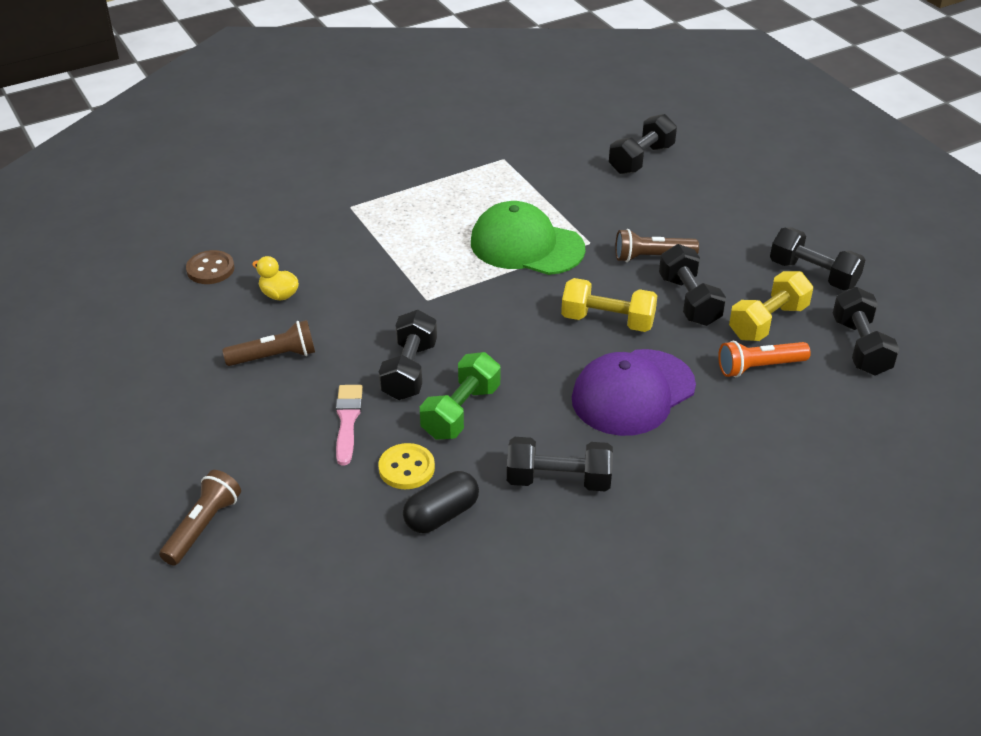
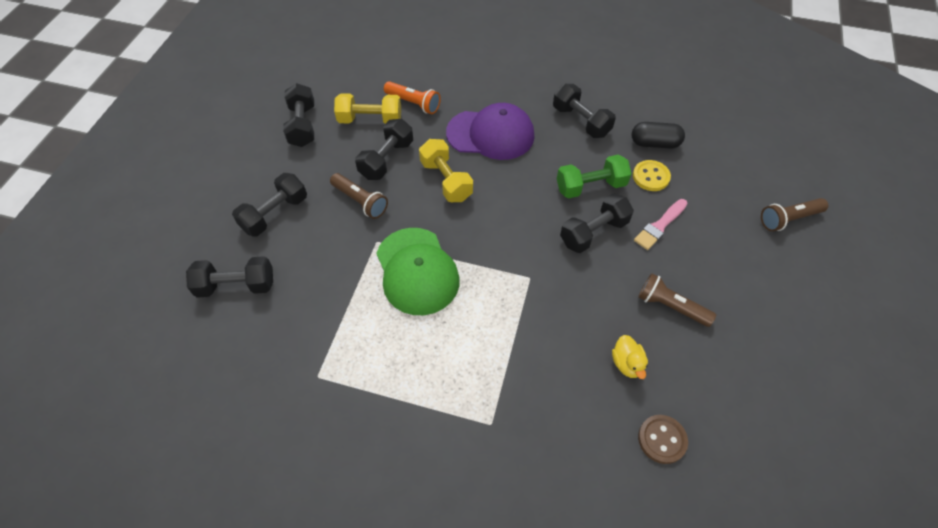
camera: 135 degrees left, 15 degrees up
(860, 347) = (353, 79): black dumbbell -> black dumbbell (274, 214)

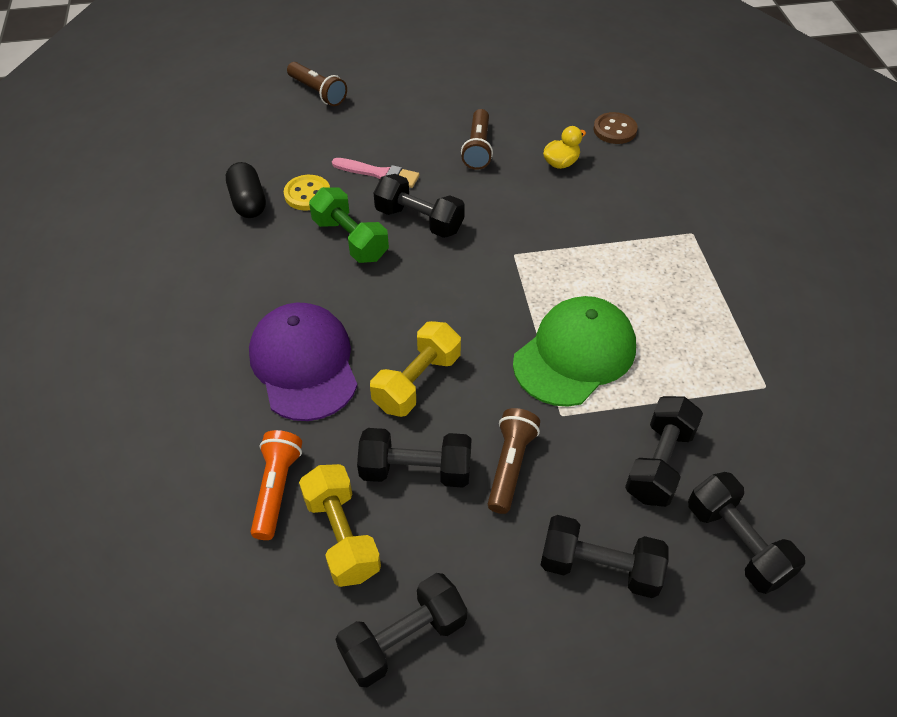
camera: 115 degrees left, 5 degrees down
(581, 121) = (235, 277): black dumbbell -> black dumbbell (659, 463)

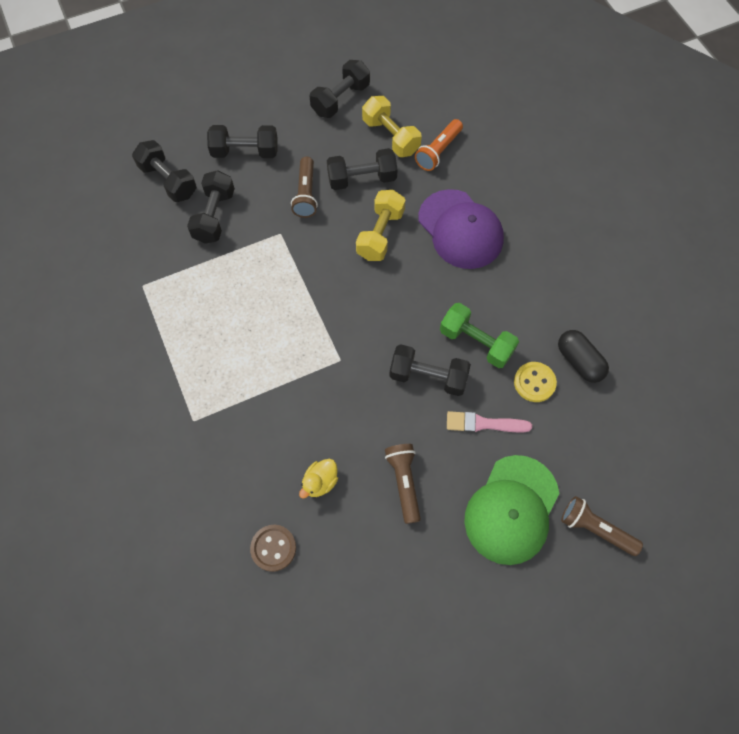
camera: 165 degrees right, 15 degrees up
(277, 489) = (438, 151): orange flashlight -> orange flashlight turned 45 degrees clockwise
(574, 354) = (277, 279): green cap -> green cap (512, 509)

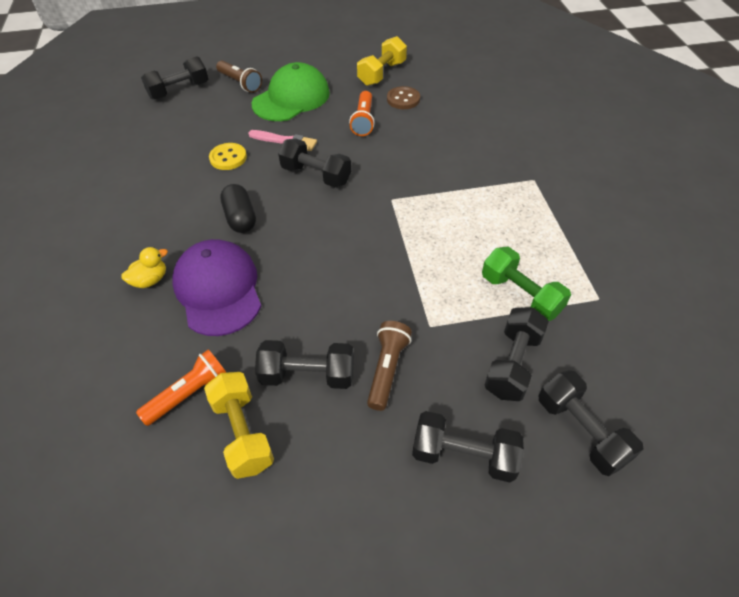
camera: 165 degrees left, 15 degrees down
(273, 548) = (470, 105): brown button -> brown button (403, 99)
(320, 482) = (428, 130): yellow duck -> yellow duck (150, 280)
(340, 99) = (293, 524): black dumbbell -> black dumbbell (179, 91)
(380, 234) = (311, 302): yellow dumbbell -> yellow dumbbell (382, 73)
(404, 482) = (363, 121): brown flashlight -> orange flashlight
(476, 342) = (260, 191): green dumbbell -> green dumbbell (520, 295)
(579, 361) = (181, 165): black capsule -> black capsule (240, 218)

